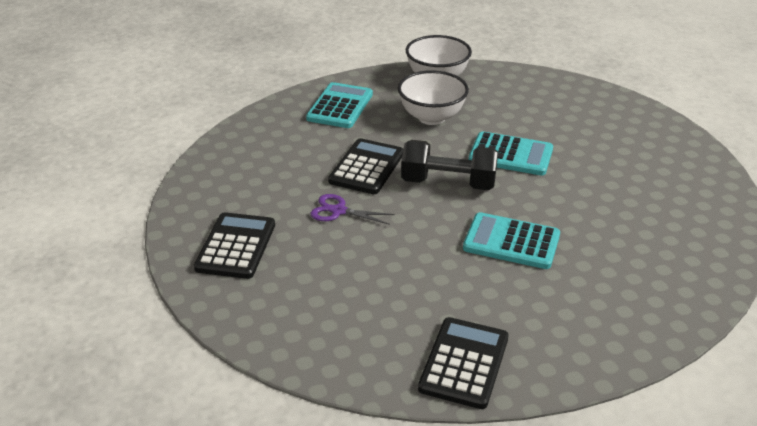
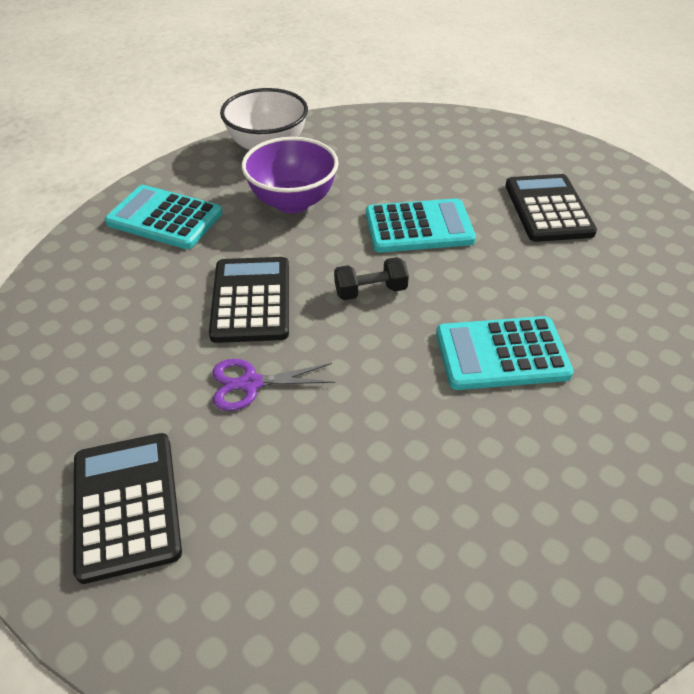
camera: 25 degrees left, 10 degrees up
(340, 106) = (165, 218): turquoise calculator -> turquoise calculator turned 60 degrees counterclockwise
(431, 117) = (292, 202): white bowl -> purple bowl
(448, 183) = (370, 291): black dumbbell -> black dumbbell, size x0.55
(464, 363) = (575, 585): black calculator -> black calculator (548, 209)

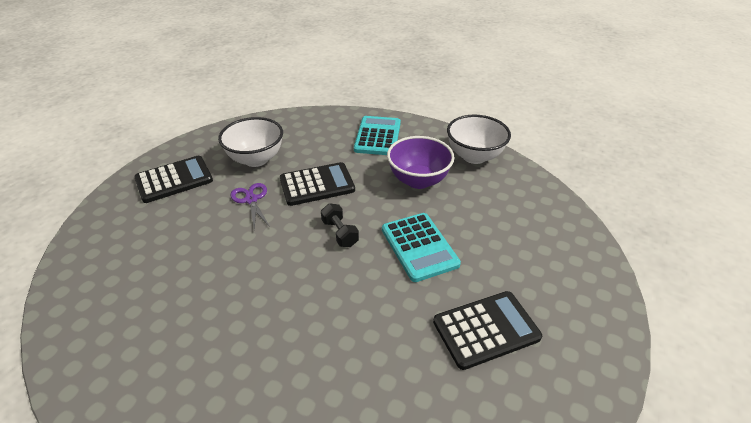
camera: 75 degrees right, 5 degrees down
(134, 370) = (256, 159): none -> white bowl
(501, 354) = (293, 311): turquoise calculator -> none

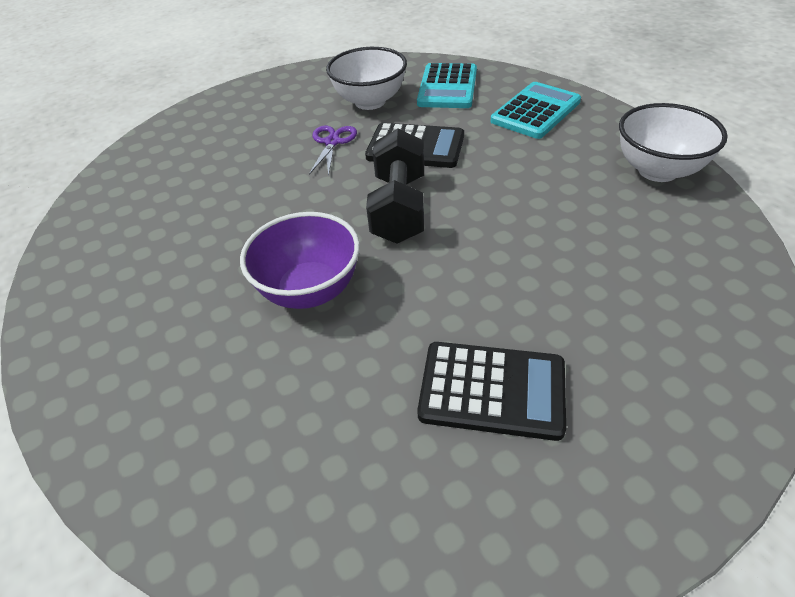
camera: 35 degrees right, 5 degrees up
(174, 180) = (274, 101): black calculator -> none
(340, 233) = (399, 208): black dumbbell -> black dumbbell, size x1.83
(418, 180) = (548, 178): purple bowl -> purple bowl (310, 290)
(419, 247) = (483, 257): turquoise calculator -> turquoise calculator (447, 87)

